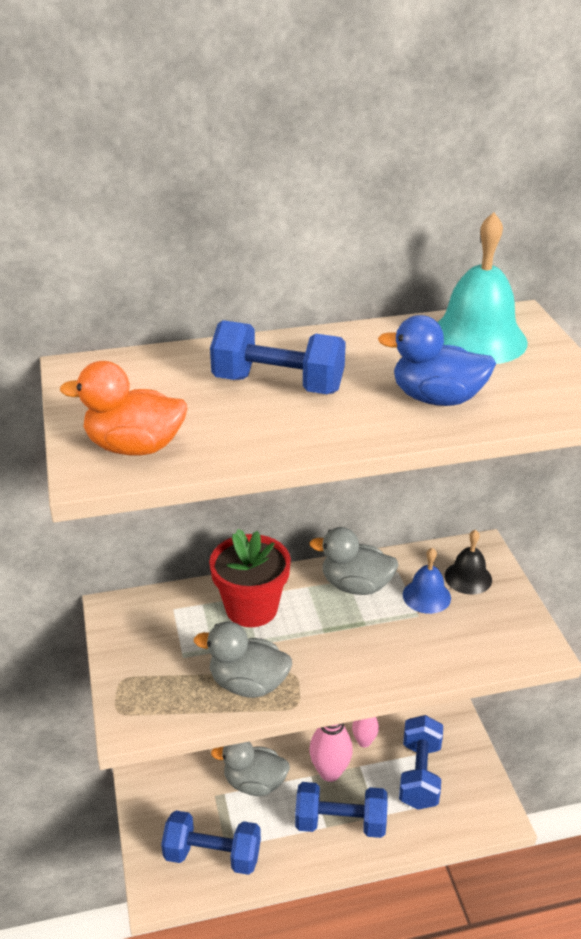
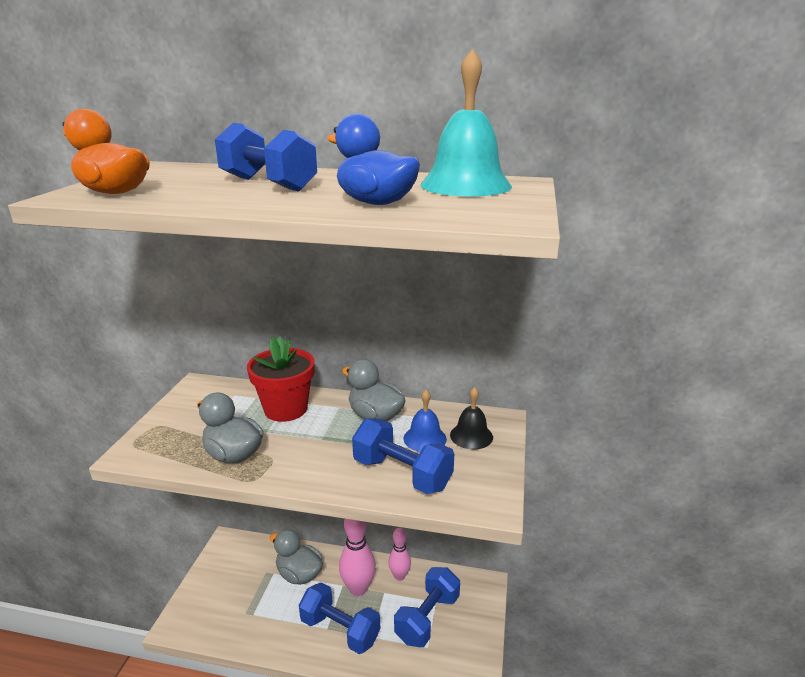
camera: 25 degrees right, 10 degrees down
(212, 855) = (233, 614): blue dumbbell -> blue dumbbell (402, 474)

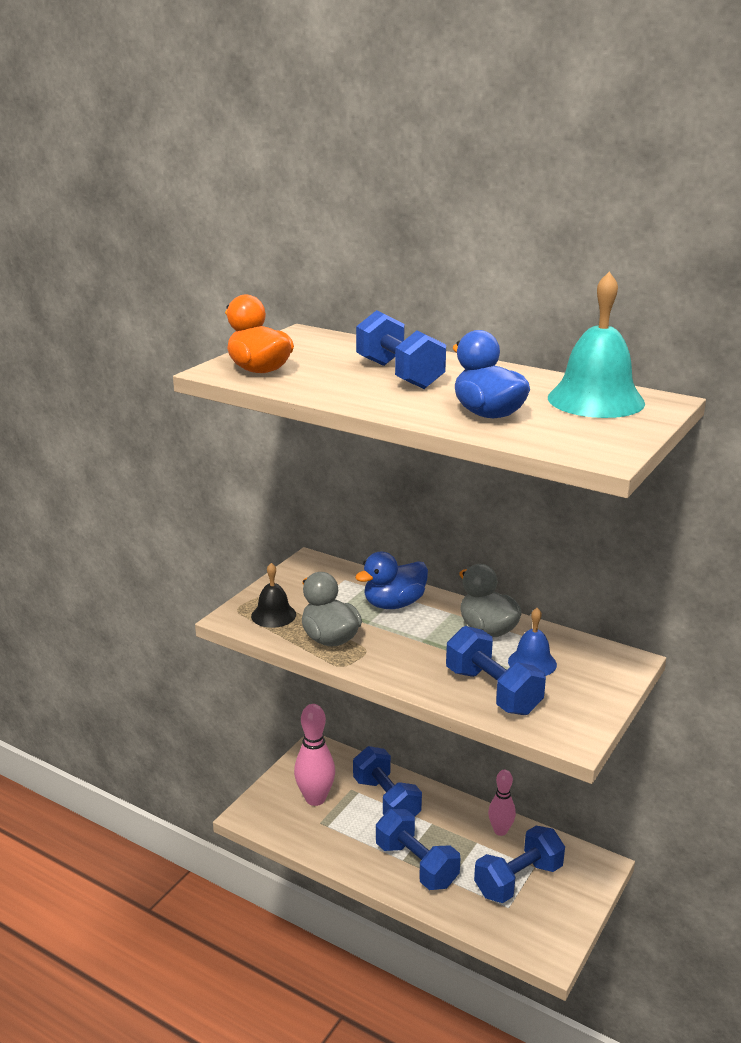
camera: 20 degrees right, 0 degrees up
(285, 409) = (394, 604): red flower pot -> blue duck
(299, 574) = (386, 800): grey duck -> blue dumbbell
(358, 588) = (448, 831): pink bowling pin -> pink bowling pin (315, 799)
(471, 436) = (585, 670): black bell -> black bell (273, 615)

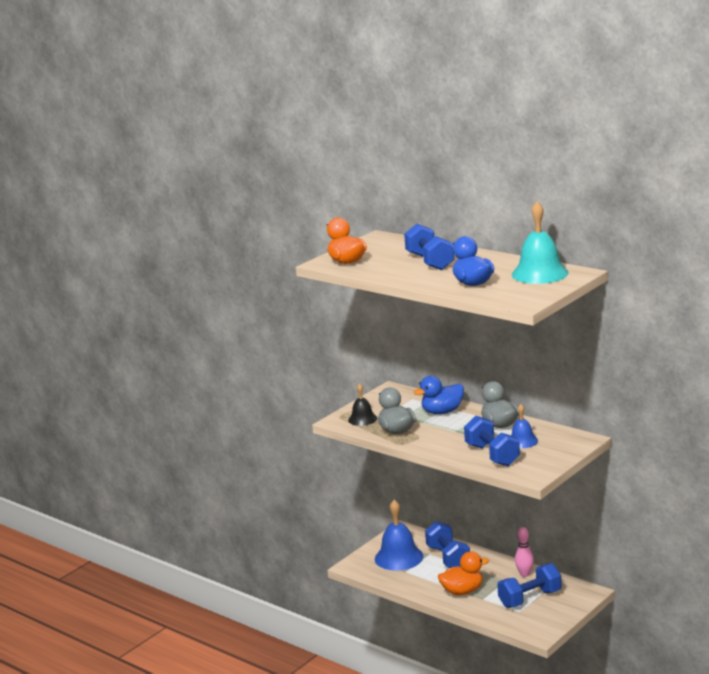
camera: 10 degrees right, 5 degrees down
(315, 799) = (398, 557): pink bowling pin -> blue bell
(416, 865) = (462, 591): blue dumbbell -> orange duck

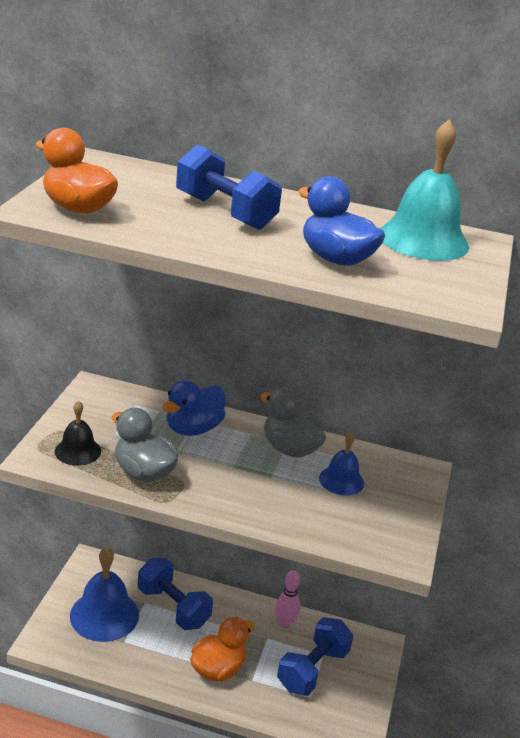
camera: 30 degrees left, 10 degrees up
(492, 455) = (317, 514): blue dumbbell -> none

